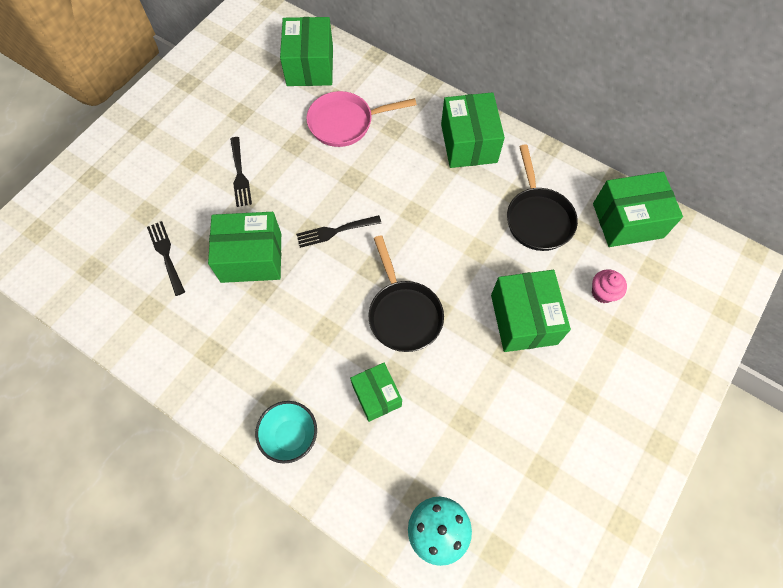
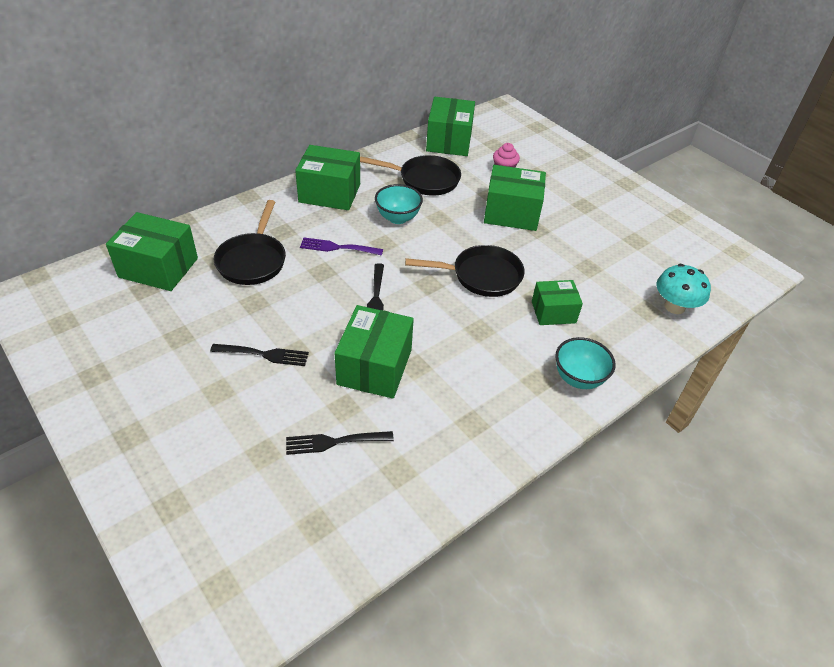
camera: 75 degrees left, 20 degrees down
(345, 123) = (253, 260): pink pan -> black pan
(390, 178) = (337, 247): none -> purple fork
(459, 213) = (398, 218): none -> turquoise bowl

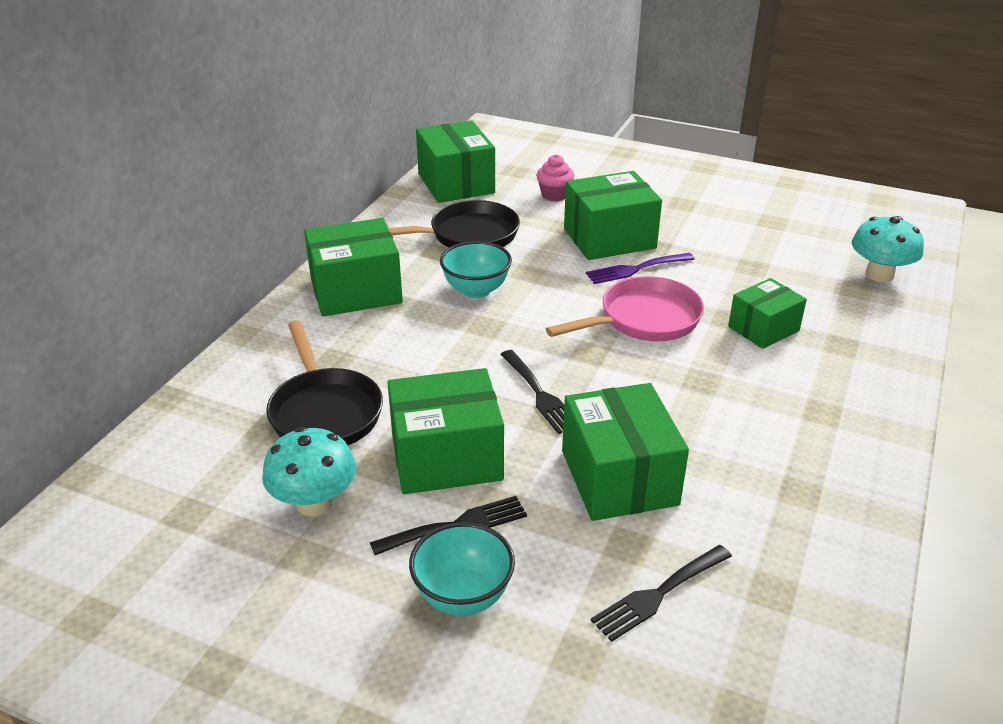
camera: 25 degrees left, 10 degrees down
(158, 267) = (185, 475): green box -> green box (446, 457)
(206, 309) = (314, 502): none -> turquoise mushroom
(337, 247) = (430, 353): purple fork -> purple fork (635, 269)
(481, 276) = (644, 320): black pan -> pink pan
(578, 378) = (861, 389): turquoise bowl -> turquoise bowl (463, 596)

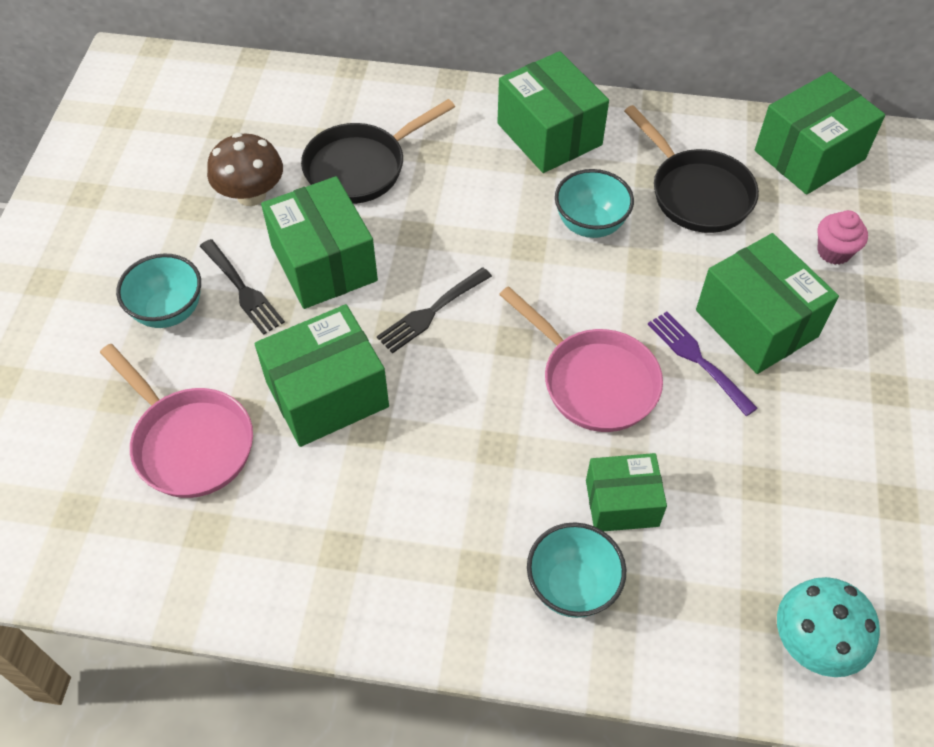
camera: 75 degrees right, 20 degrees up
(314, 502) = (251, 195): turquoise mushroom -> brown mushroom
(658, 594) = (189, 443): black fork -> pink pan
(763, 329) = (622, 503): green box -> green box turned 45 degrees counterclockwise
(838, 366) = (572, 586): none -> turquoise bowl

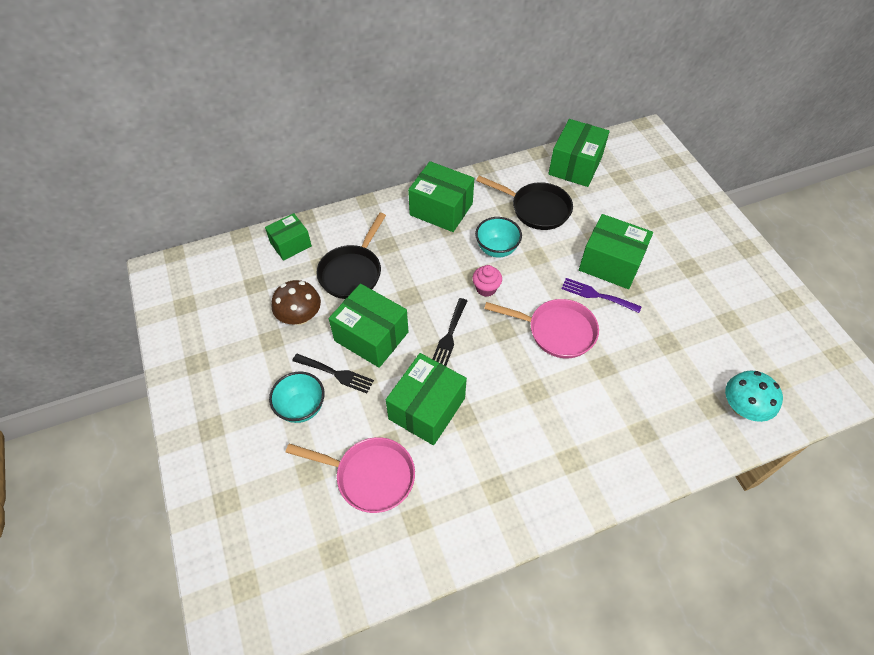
camera: 30 degrees left, 0 degrees up
(572, 586) = (621, 442): turquoise bowl -> none
(622, 503) = (614, 387): green box -> green box (290, 244)
(834, 251) = (620, 210): pink cupcake -> pink cupcake (486, 288)

